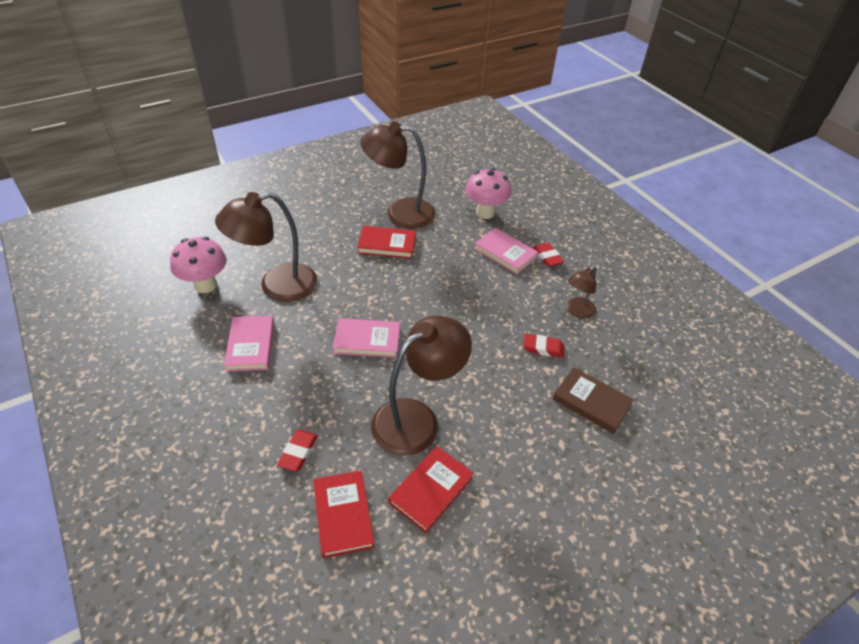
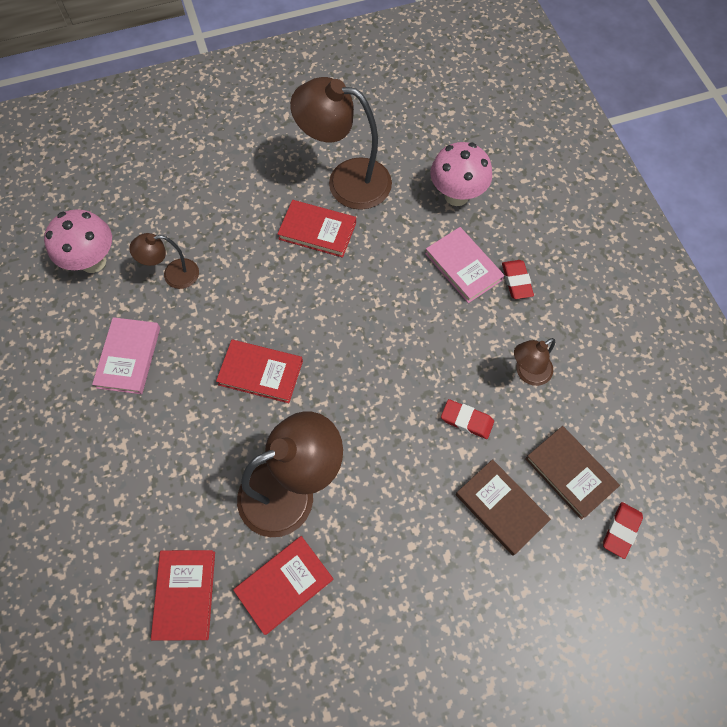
camera: 15 degrees right, 20 degrees up
(277, 286) = (173, 275): brown lamp -> brown lamp, size x0.53
(298, 452) = (154, 508): red eraser -> red eraser (621, 530)
(367, 340) = (260, 373): pink book -> red book
(634, 370) = (570, 473): none -> brown book

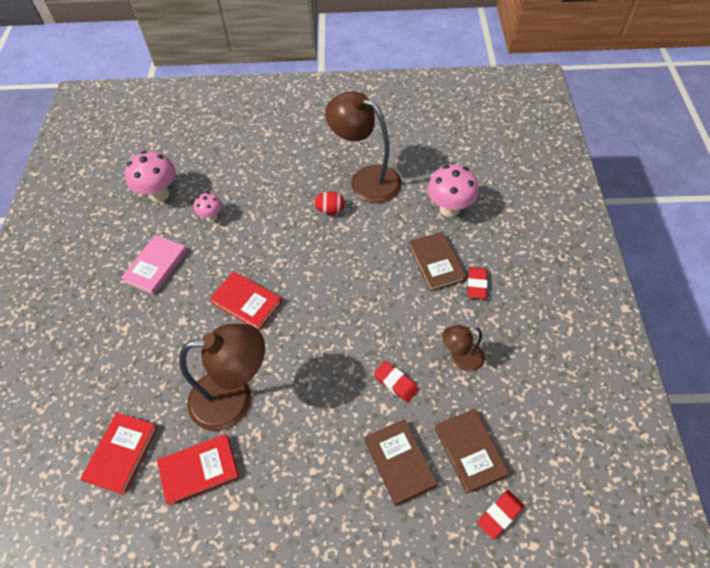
camera: 20 degrees right, 10 degrees down
(173, 275) = (212, 217): brown lamp -> pink mushroom
(317, 231) = (330, 210): red book -> red egg
(463, 267) = (436, 263): pink book -> brown book

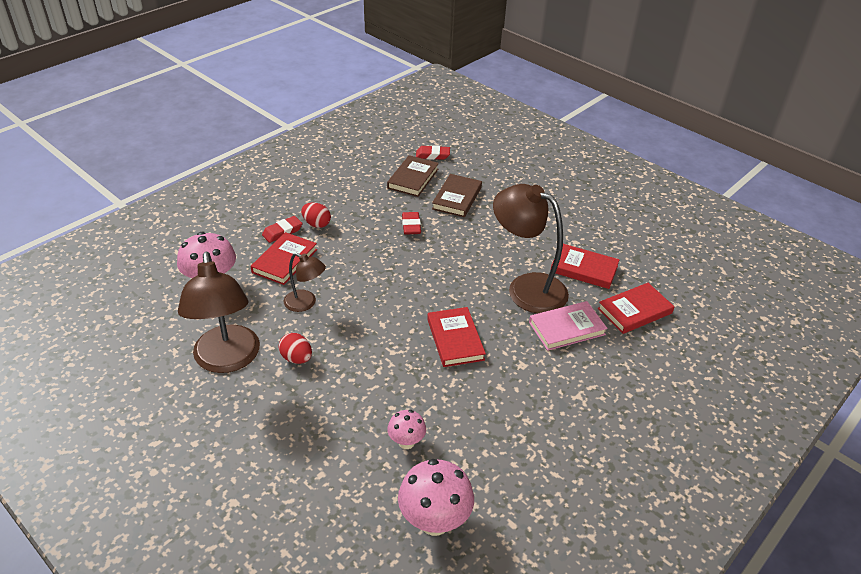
camera: 140 degrees left, 15 degrees down
(156, 266) = (507, 432): pink book -> pink book (567, 328)
(436, 263) = (285, 261): brown book -> red book
(461, 359) = (356, 209): brown lamp -> brown lamp (305, 303)
(466, 314) = (316, 224): none -> red egg

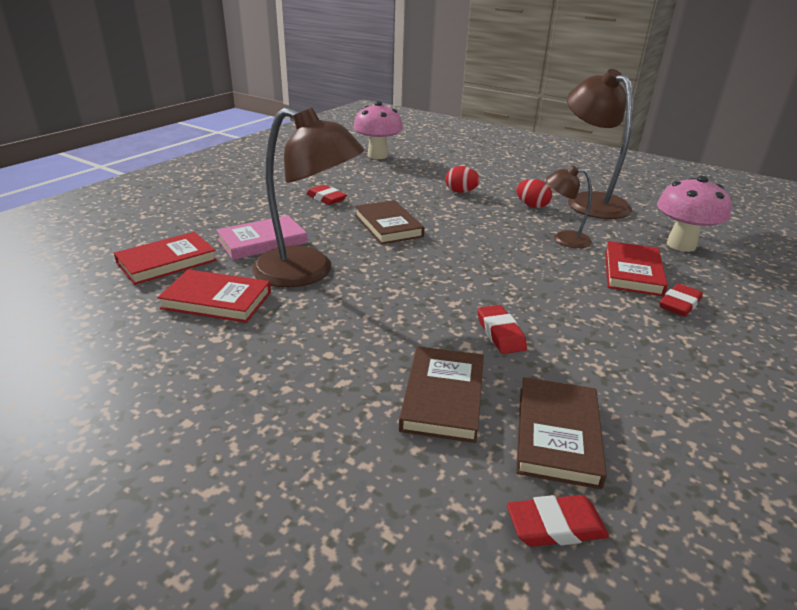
camera: 170 degrees right, 10 degrees down
(316, 224) = (645, 320): red egg -> red egg (461, 192)
(406, 442) = (409, 177): pink mushroom -> none
(455, 339) = (388, 226): red book -> brown book
(512, 397) = (326, 198): none -> red eraser

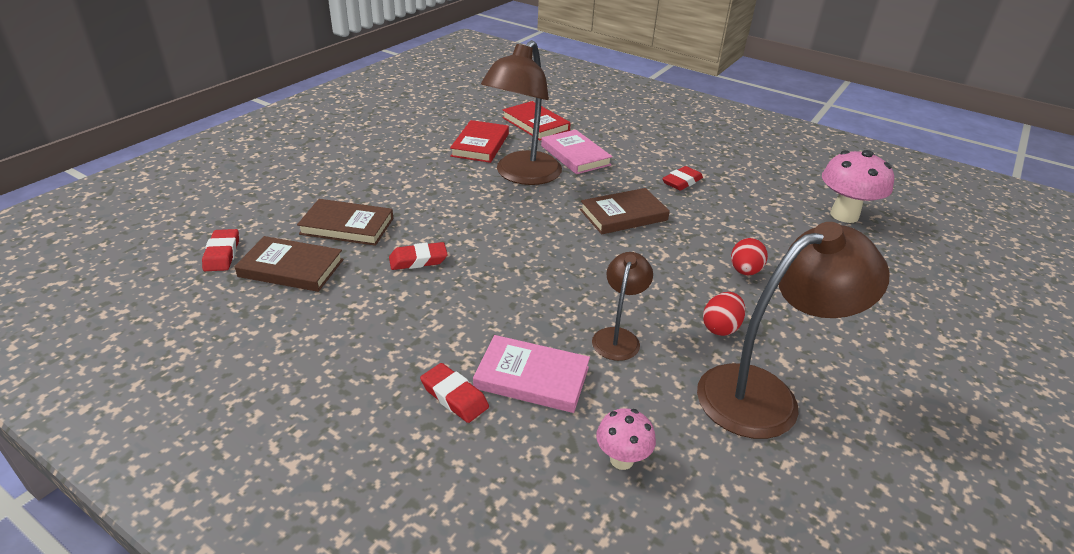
camera: 90 degrees right, 5 degrees up
(632, 272) = (532, 377): red book -> pink book
(681, 245) = (621, 459): pink mushroom -> pink mushroom, size x0.57

